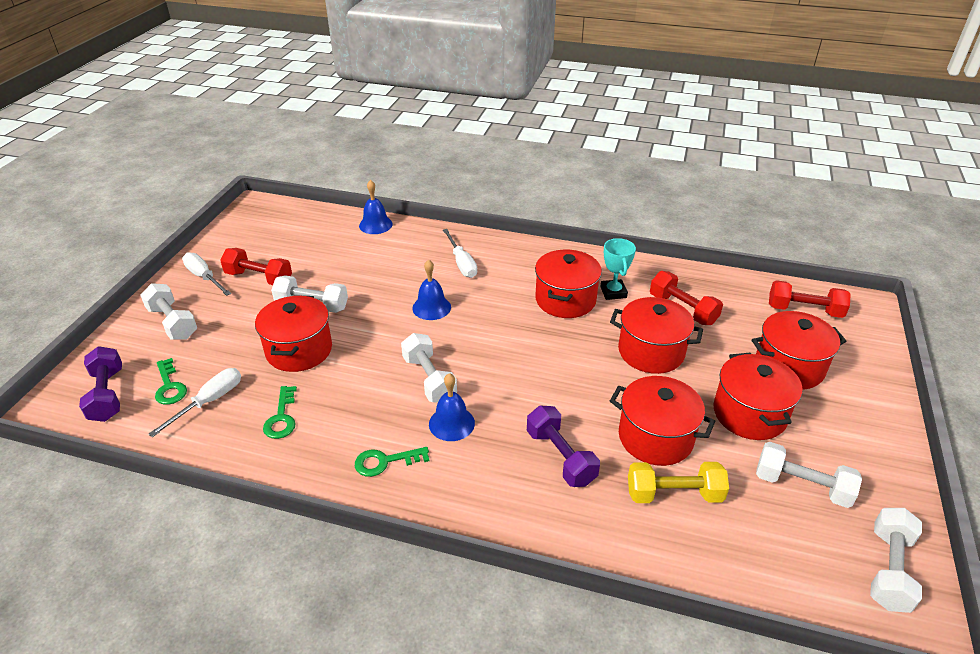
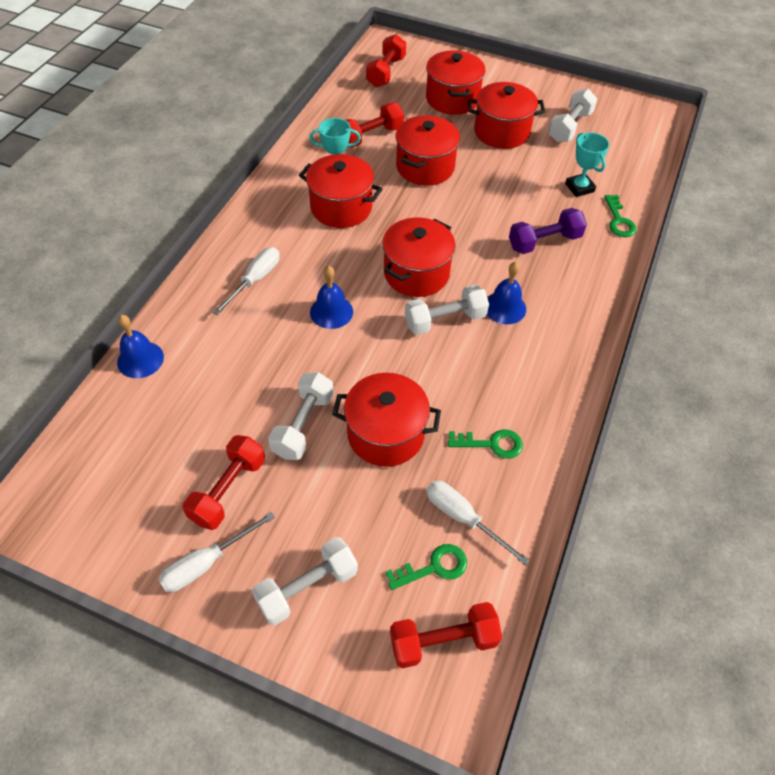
camera: 85 degrees left, 15 degrees up
(107, 395) = (443, 641): purple dumbbell -> red dumbbell
(385, 462) = (550, 357): green key -> green key (619, 221)
(461, 263) = (255, 280): white screwdriver -> white screwdriver turned 45 degrees counterclockwise
(655, 437) = (524, 185): red pot -> red pot (416, 273)
(674, 494) = (579, 188): yellow dumbbell -> turquoise trophy
(889, 569) = (632, 112): white dumbbell -> none

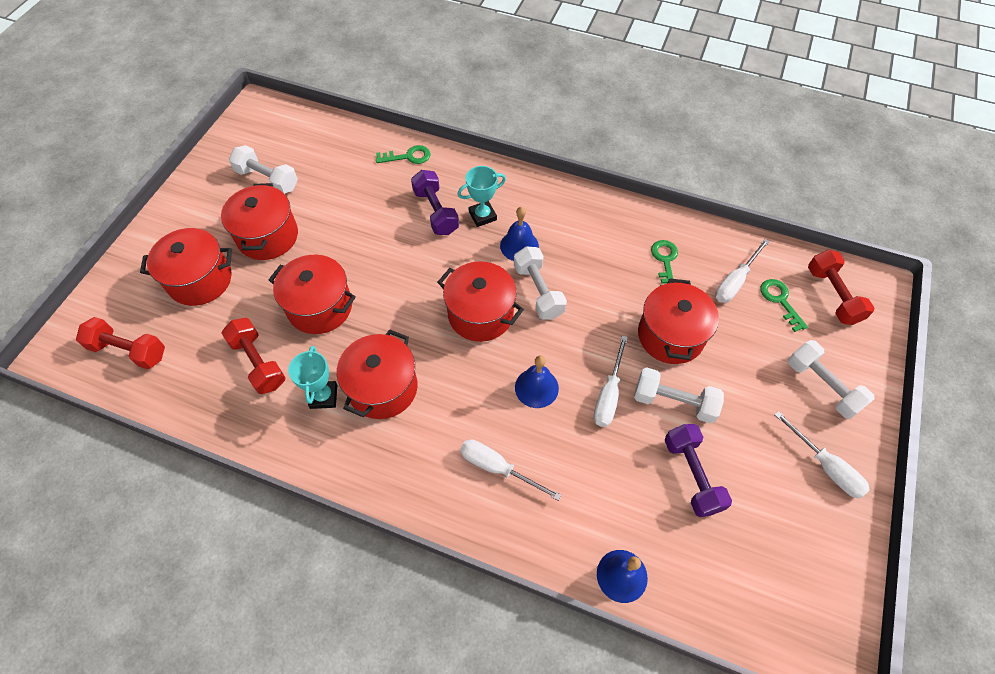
camera: 90 degrees left, 5 degrees up
(221, 428) = (692, 475): none -> purple dumbbell
(228, 490) = (754, 458): red dumbbell -> none
(318, 368) = (608, 394): none -> white screwdriver
(579, 188) = (362, 180): turquoise trophy -> turquoise trophy (482, 216)

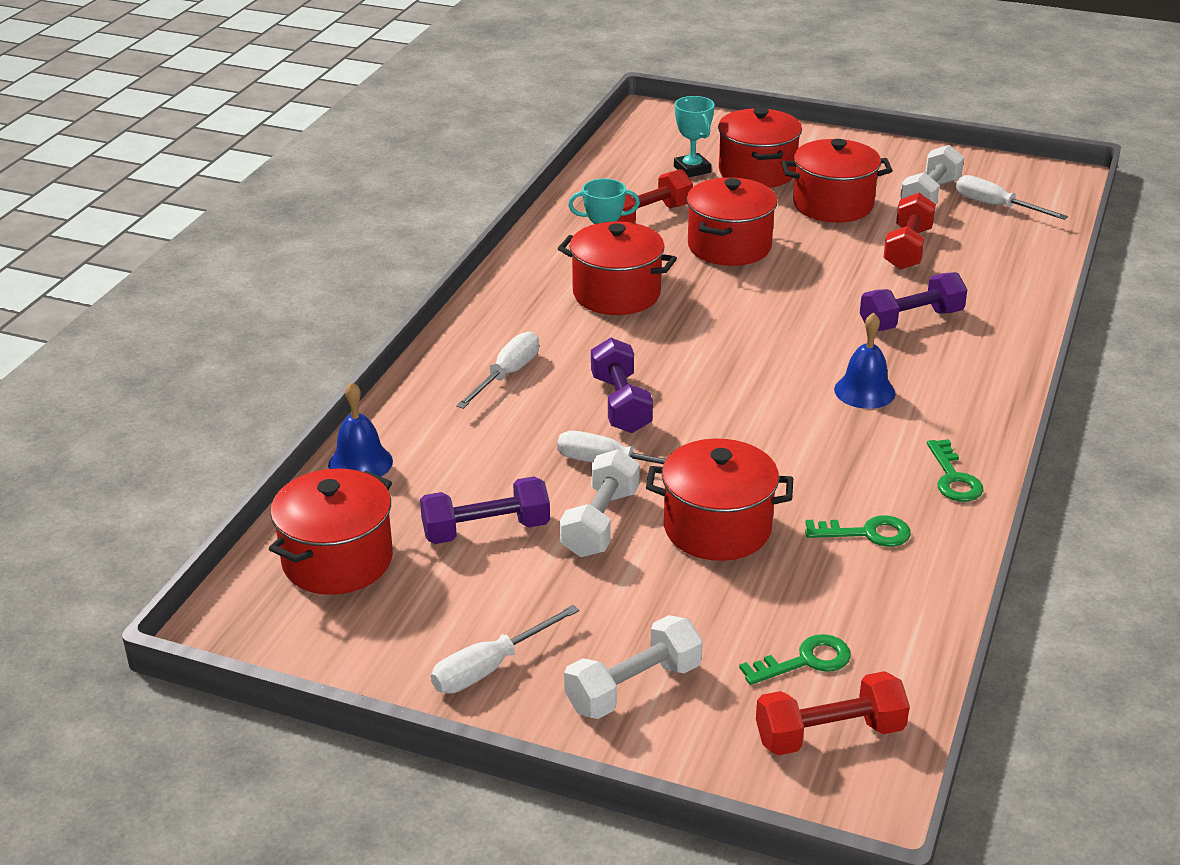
camera: 90 degrees right, 25 degrees down
(129, 351) = (657, 146): red dumbbell -> red dumbbell (907, 248)
(408, 156) = (1013, 294): green key -> green key (953, 478)
(480, 314) = (734, 360): red pot -> red pot (337, 560)
(482, 216) = (914, 359): turquoise trophy -> turquoise trophy (692, 169)
(536, 387) = (620, 404): blue bell -> purple dumbbell
(538, 291) = (782, 407): white dumbbell -> none
(735, 281) = (838, 610): white screwdriver -> white screwdriver (995, 206)

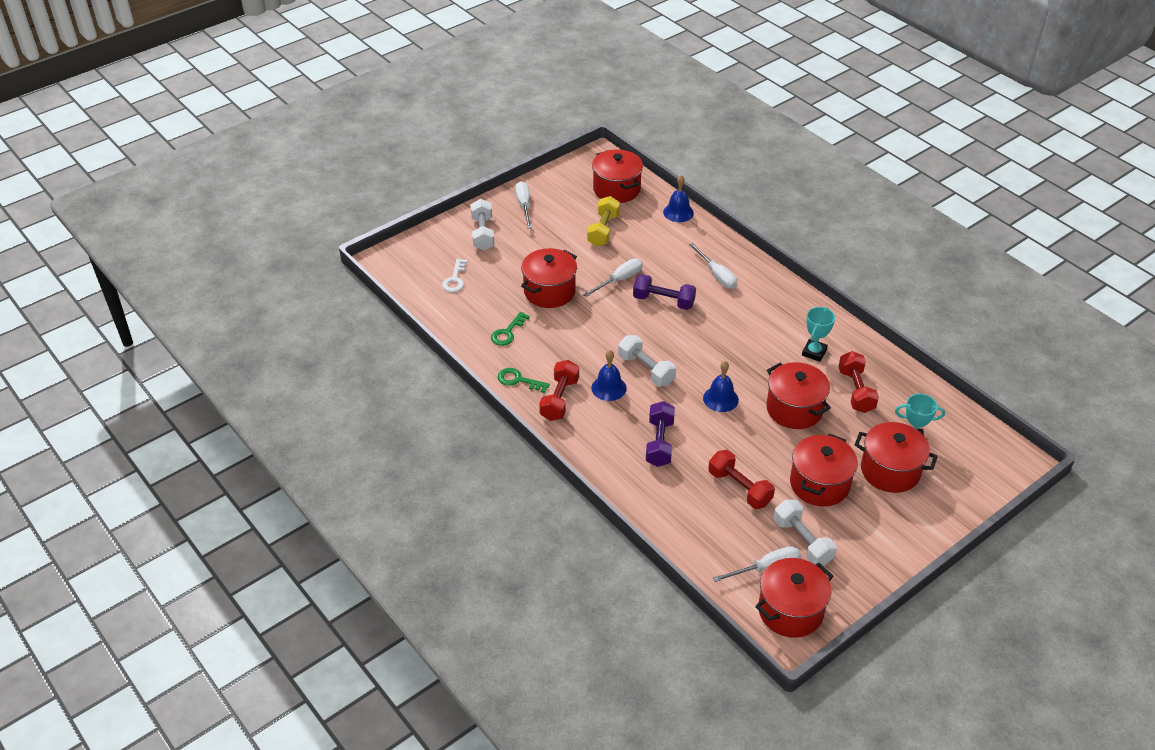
camera: 120 degrees right, 10 degrees up
(486, 530) = (603, 230): purple dumbbell -> yellow dumbbell
(600, 523) = (581, 261): white dumbbell -> white dumbbell (646, 369)
(616, 294) = (769, 341): red pot -> red pot (790, 611)
(774, 300) = (720, 399): none -> blue bell
(805, 661) = (455, 279): green key -> white key
(829, 734) = (417, 268): red dumbbell -> red dumbbell (559, 399)

